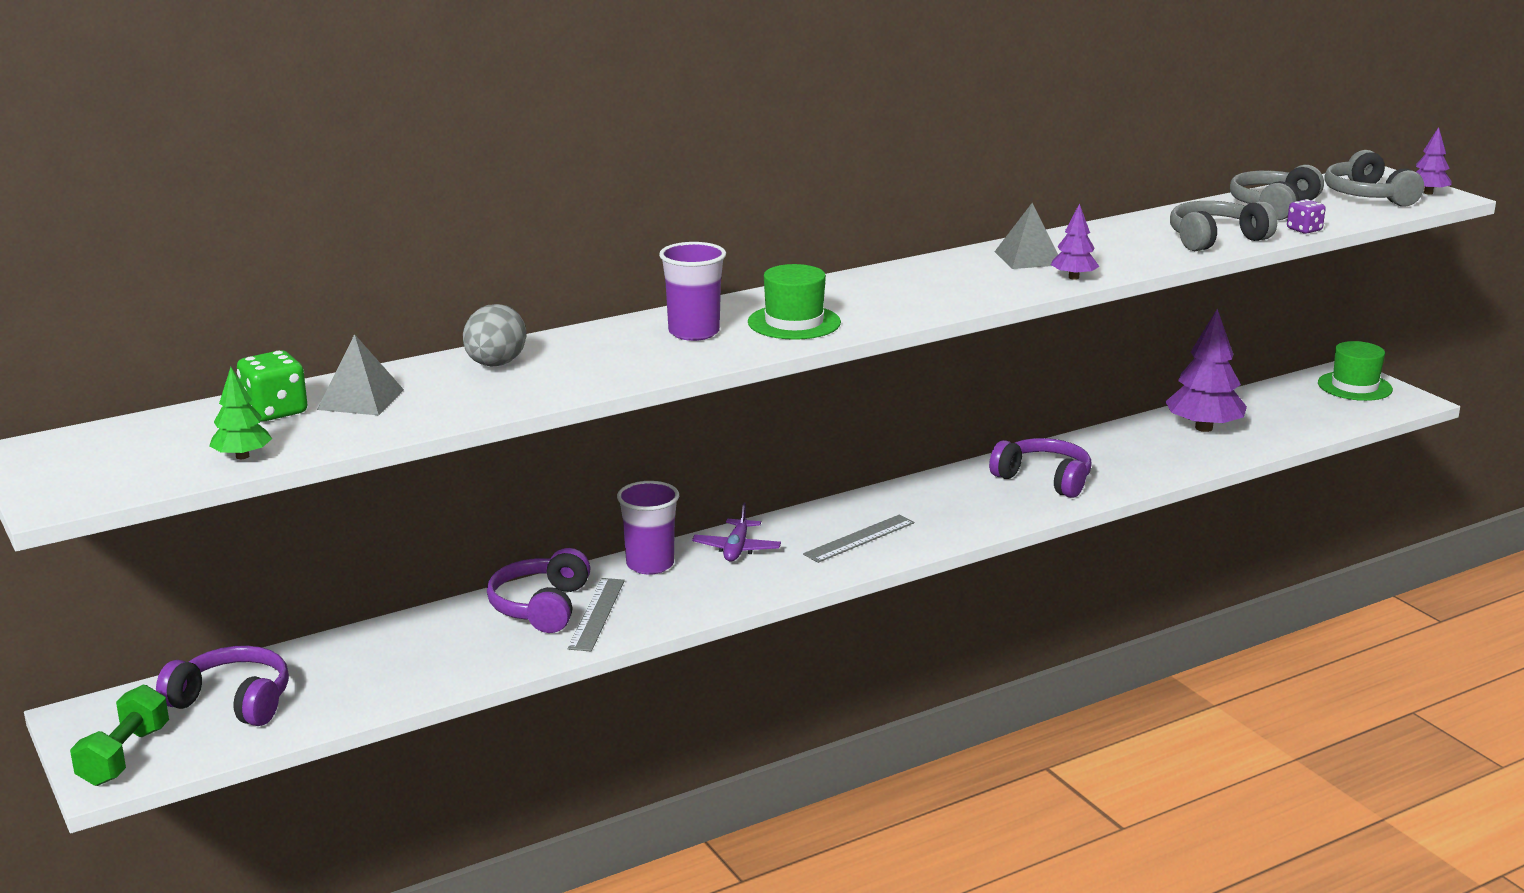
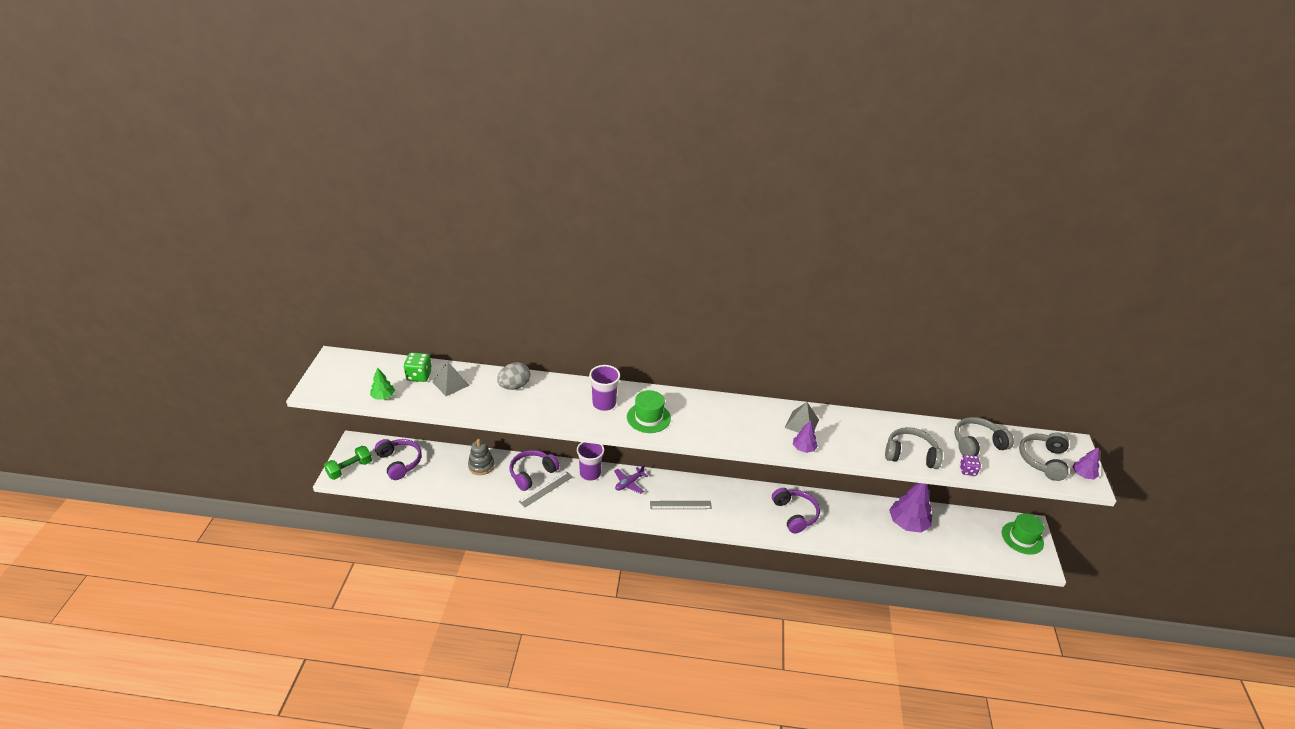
camera: 35 degrees right, 15 degrees up
(422, 637) = (481, 466): none -> grey stacking toy

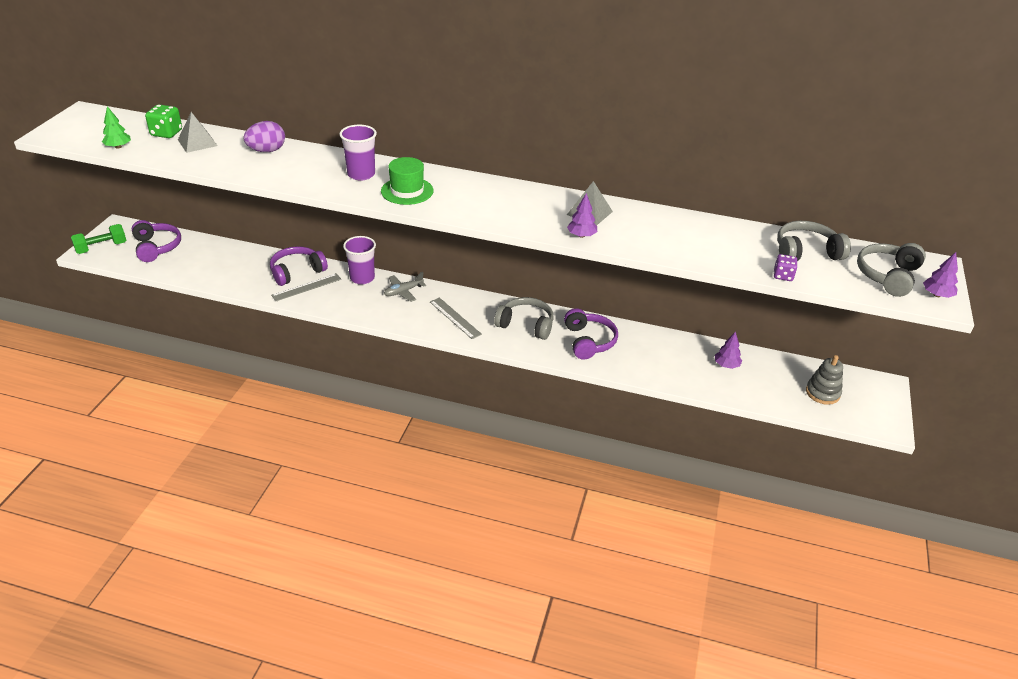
camera: 10 degrees right, 0 degrees up
(481, 466) = (243, 259): grey stacking toy -> grey stacking toy (822, 393)
(514, 386) = (267, 151): grey egg -> purple egg
(629, 483) = (403, 291): purple plane -> grey plane
(680, 505) = (455, 318): grey ruler -> grey ruler turned 45 degrees clockwise
(907, 523) = (726, 365): purple tree -> purple tree, size x0.53
(910, 455) = (714, 254): grey headphones -> grey headphones (526, 325)
(1022, 538) = (870, 396): green hat -> none

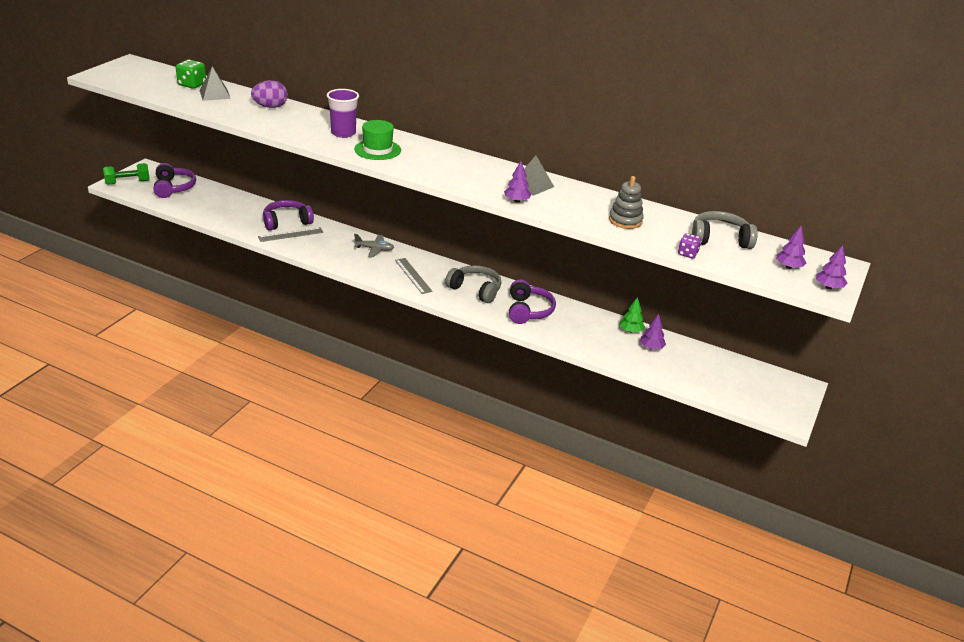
camera: 10 degrees right, 5 degrees down
(118, 147) = (148, 90): green tree -> green tree (630, 331)
(362, 278) = (342, 234): purple cup -> none
(403, 291) = (374, 249): grey plane -> grey plane turned 150 degrees counterclockwise
(822, 393) = (735, 383): grey stacking toy -> grey stacking toy (625, 221)
(887, 276) = (788, 267): grey headphones -> purple tree

